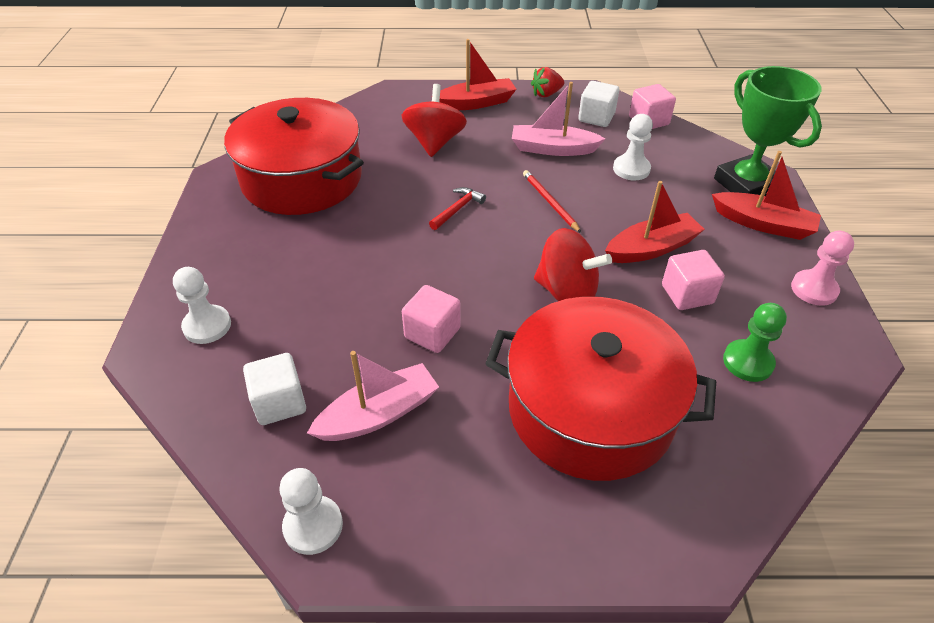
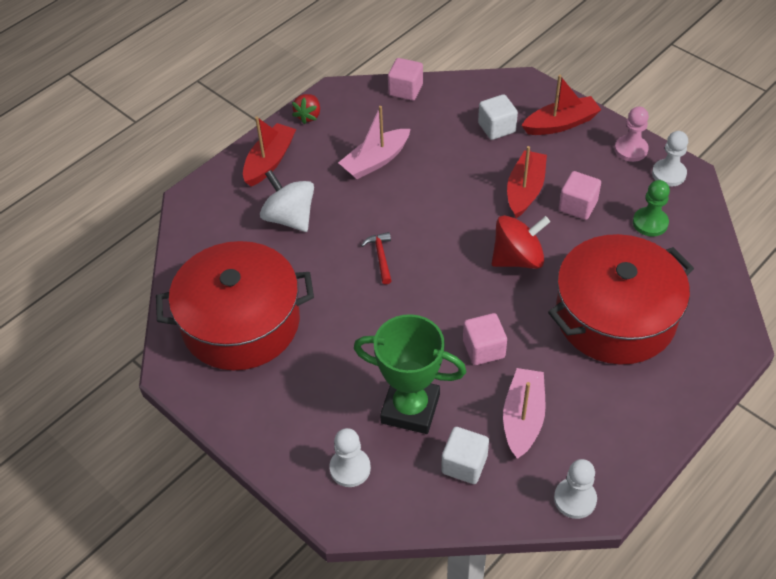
camera: 45 degrees left, 5 degrees up
(434, 142) = (289, 218): red spinning top -> white spinning top
(549, 202) = (428, 205): red pencil -> none
(596, 117) = (369, 112): white cube -> white cube (496, 128)
(631, 169) = (443, 139): white pawn -> white pawn (669, 174)
(746, 185) = (520, 100): green trophy -> green trophy (410, 408)

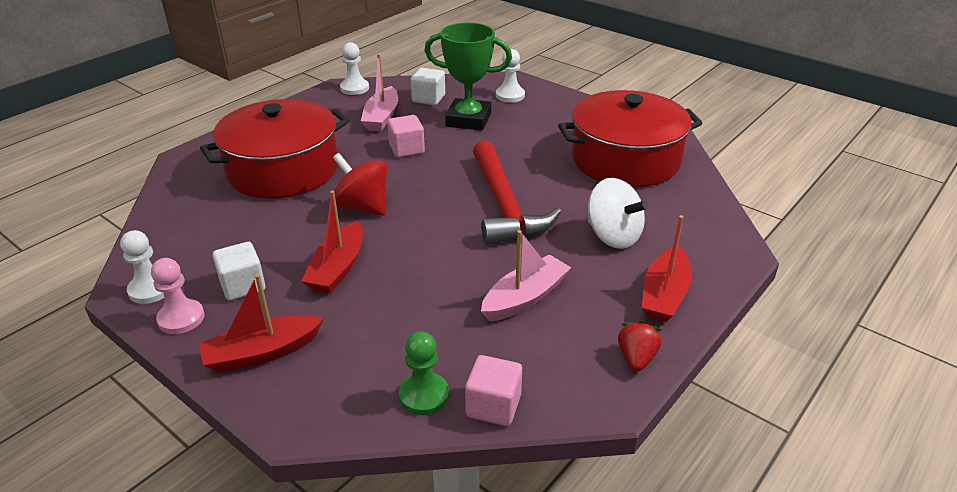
camera: 175 degrees right, 15 degrees down
(380, 257) = (504, 206): red hammer -> red hammer, size x2.49
(496, 128) = (357, 345): white cube -> white cube (243, 286)
(518, 259) = (362, 207): red spinning top -> red spinning top turned 60 degrees clockwise
(577, 206) = (280, 253): pink cube -> none
(650, 223) = (206, 239): green pawn -> green pawn (424, 395)

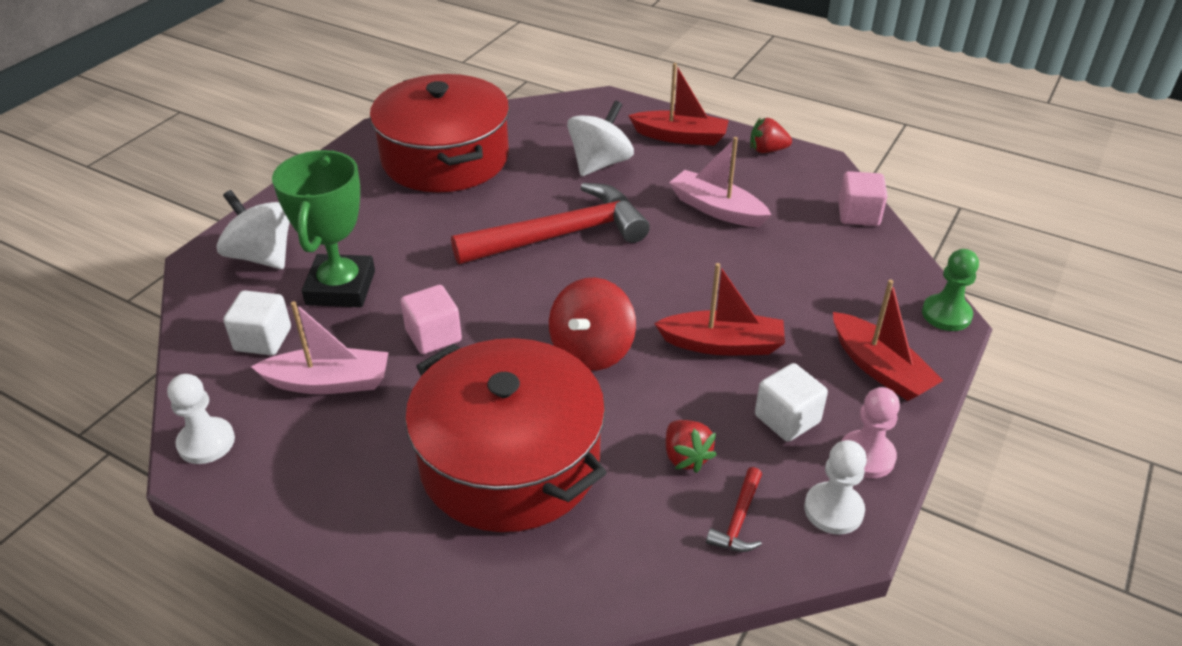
camera: 100 degrees left, 5 degrees up
(176, 246) = (738, 520): none -> red hammer
(241, 233) = (686, 457): none -> red strawberry
(424, 395) = (869, 252): green pawn -> green pawn (946, 314)
(510, 95) = (262, 256): white pawn -> white spinning top

